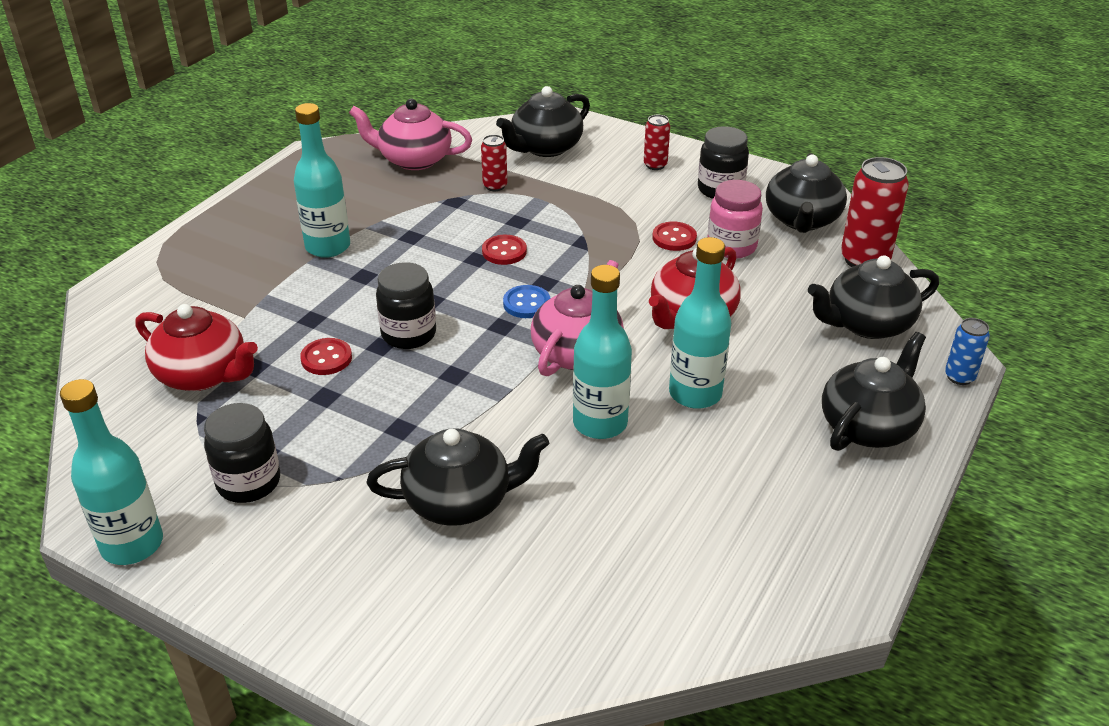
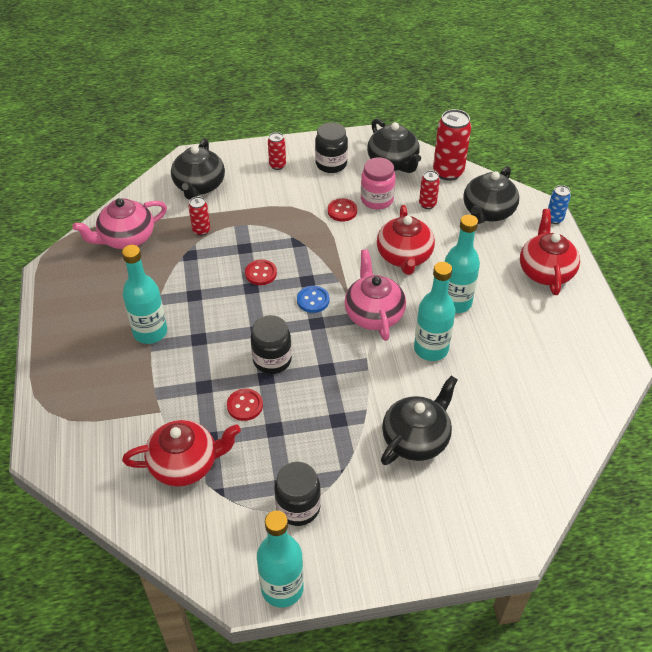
camera: 40 degrees left, 10 degrees up
(792, 279) = (427, 204): none -> red can
(868, 426) = (545, 271): black teapot -> red teapot

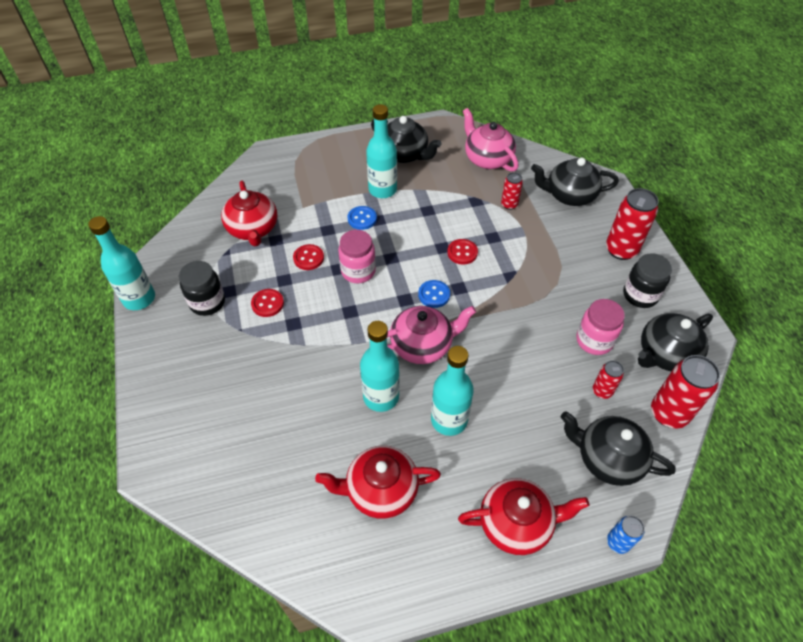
camera: 85 degrees right, 5 degrees up
(193, 353) = (362, 219): none -> blue button
(272, 360) = (358, 271): black jar -> pink jar
(277, 165) = (621, 250): red can -> red can, size x1.84
(342, 211) = (566, 310): red button -> red button (267, 304)
(404, 256) = (509, 370): red teapot -> red teapot (380, 490)
(416, 438) = (271, 385): black teapot -> black teapot (404, 154)

